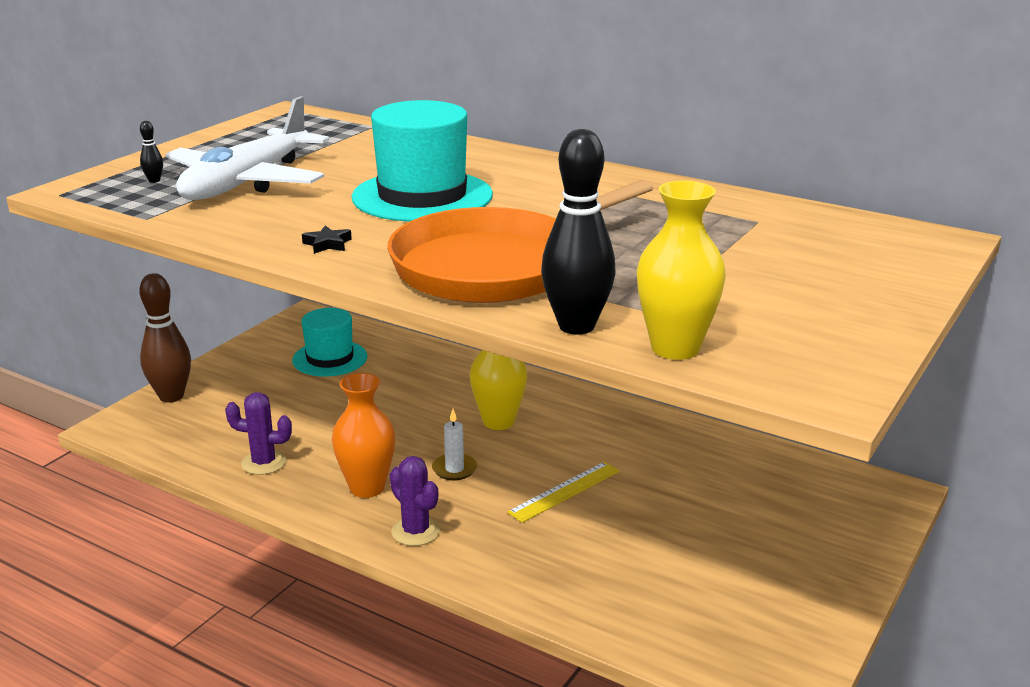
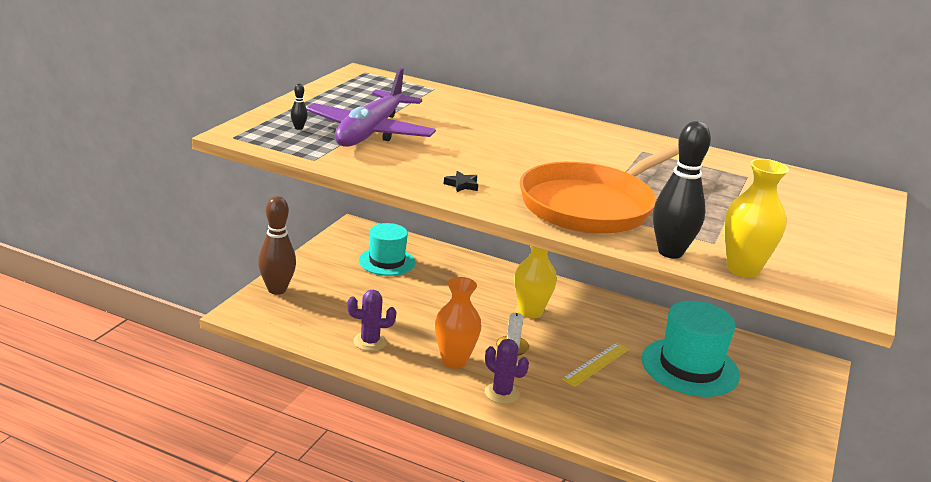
camera: 10 degrees left, 0 degrees up
(247, 182) = (370, 132): white plane -> purple plane
(422, 196) = (506, 148): turquoise hat -> turquoise hat (690, 367)

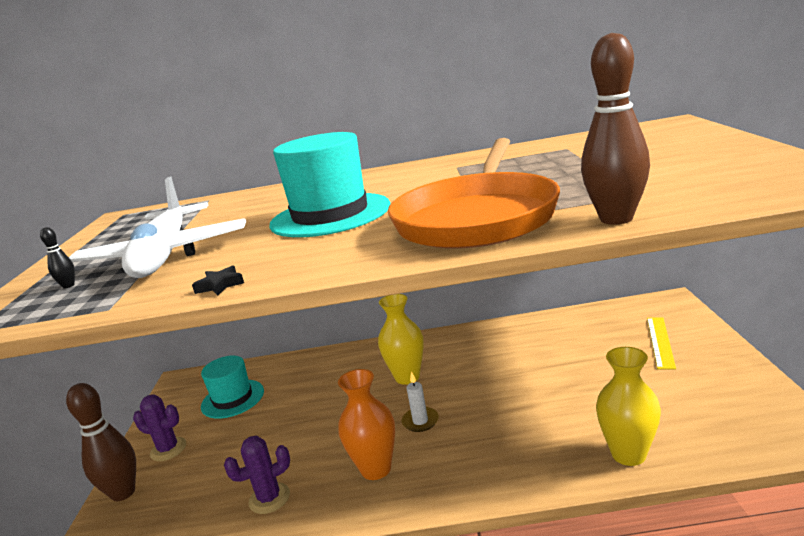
camera: 20 degrees left, 5 degrees down
(370, 132) = (165, 255): purple plane -> white plane
(462, 185) = (320, 257): black star -> black star (220, 285)
(502, 393) = (453, 478): purple cactus -> purple cactus (168, 449)
(596, 364) = (509, 395): yellow ruler -> yellow ruler (660, 342)
(670, 252) = (616, 219): black bowling pin -> brown bowling pin
(690, 367) = (585, 354): turquoise hat -> turquoise hat (330, 215)
(742, 269) = (702, 202): yellow vase -> yellow vase (628, 454)

